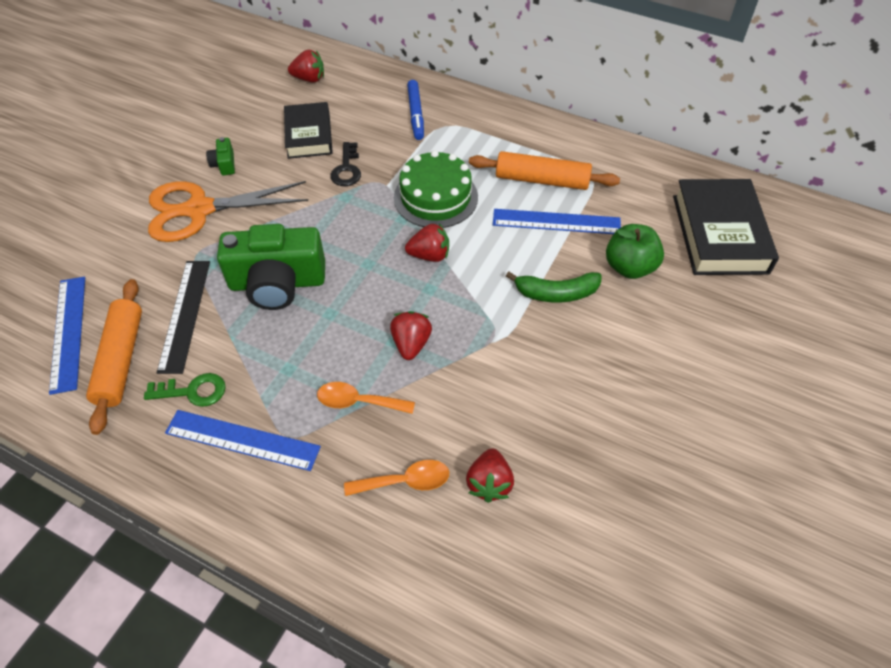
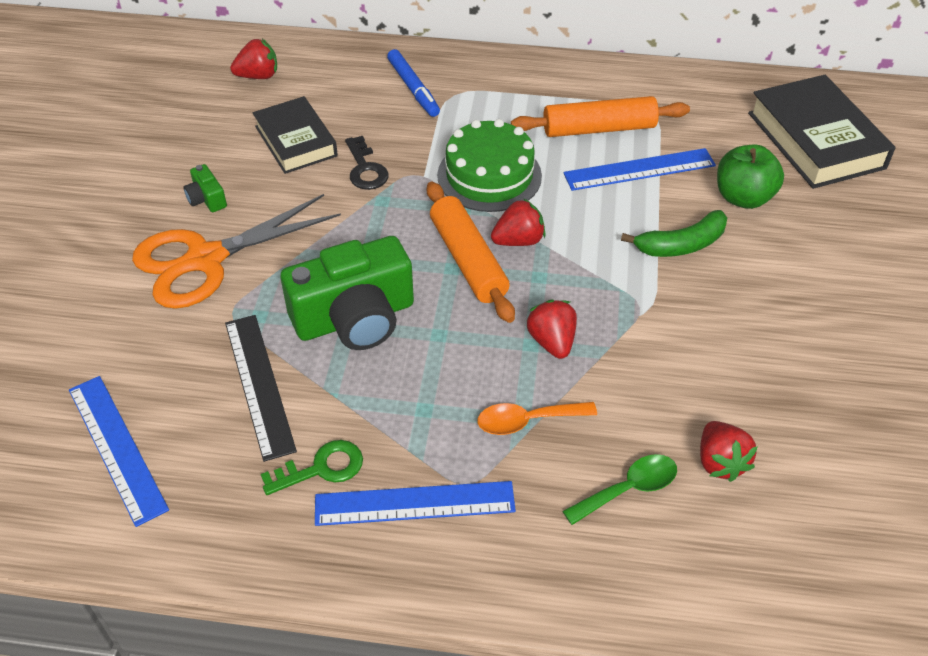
camera: 20 degrees left, 5 degrees down
(121, 360) = (207, 459): orange rolling pin -> orange rolling pin (468, 260)
(405, 481) = (629, 489): orange spoon -> green spoon

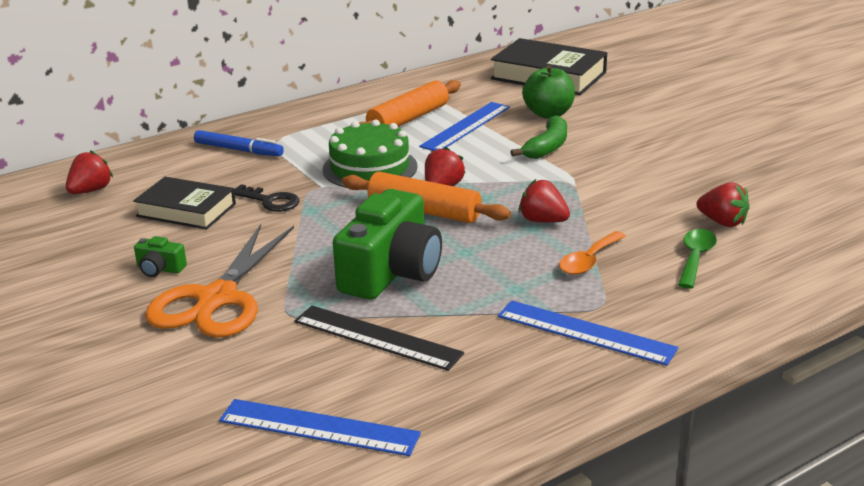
camera: 40 degrees left, 20 degrees down
(322, 468) = (495, 351): green key -> none
(414, 503) = (585, 332): blue ruler -> blue ruler turned 75 degrees clockwise

